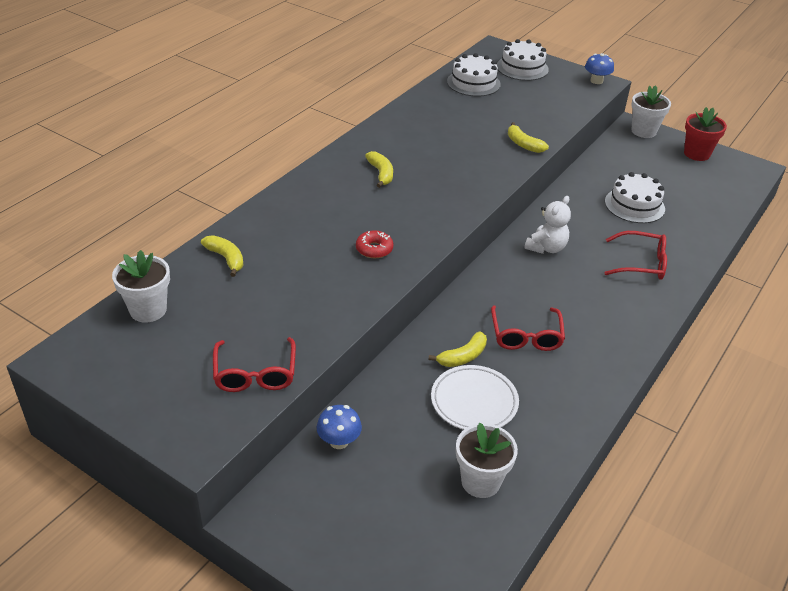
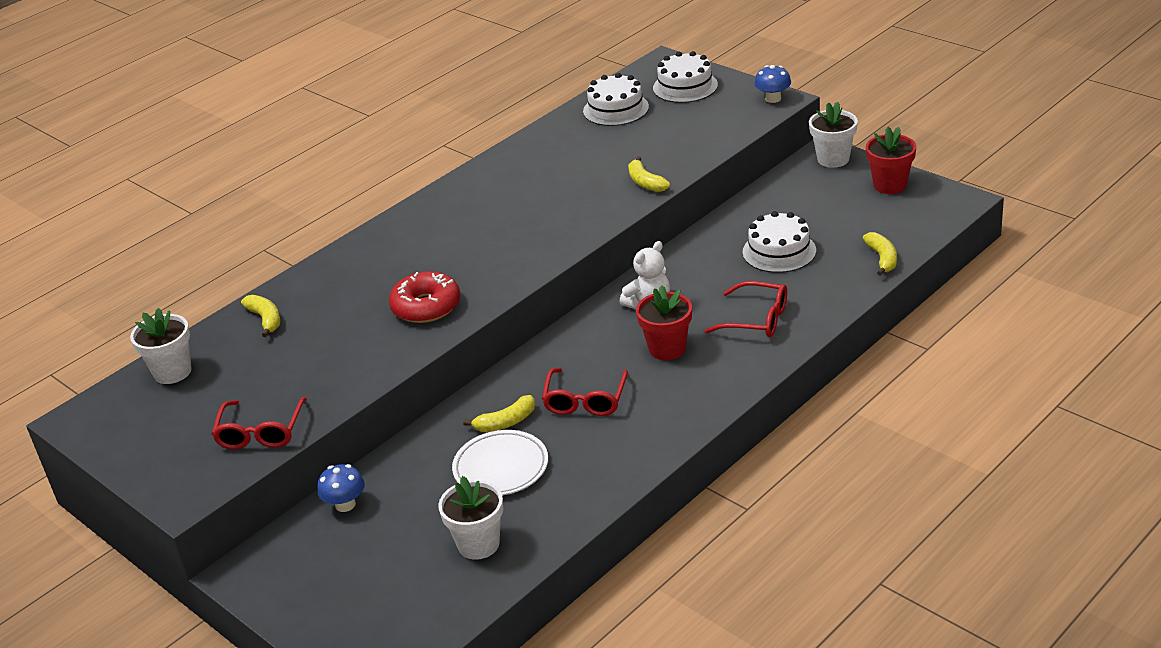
camera: 15 degrees right, 5 degrees down
(374, 249) = (426, 306): red donut -> red donut, size x1.69
(381, 174) = (464, 223): yellow banana -> yellow banana (882, 258)
(578, 288) = (667, 349): none -> red flower pot

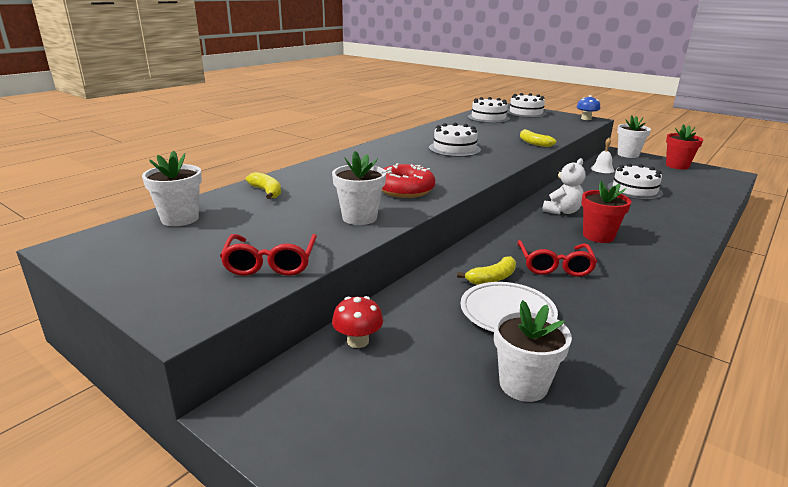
camera: 10 degrees left, 10 degrees down
(345, 504) = (358, 341): blue mushroom -> red mushroom
(360, 360) = (359, 217): none -> white flower pot
(524, 207) = (454, 149): none -> white cake
(756, 319) = (653, 222): red glasses -> none
(765, 202) = (602, 169): none -> white bell
(882, 258) = (712, 196): yellow banana -> none

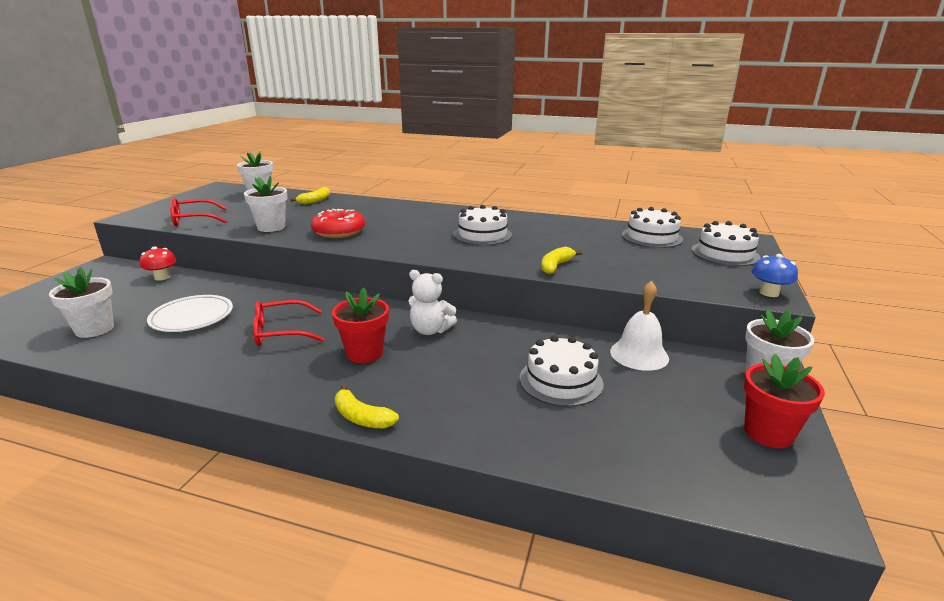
camera: 70 degrees right, 0 degrees up
(492, 278) = (251, 307): yellow banana -> yellow banana (361, 417)
(602, 169) = (639, 354): white bell -> white bell, size x1.52

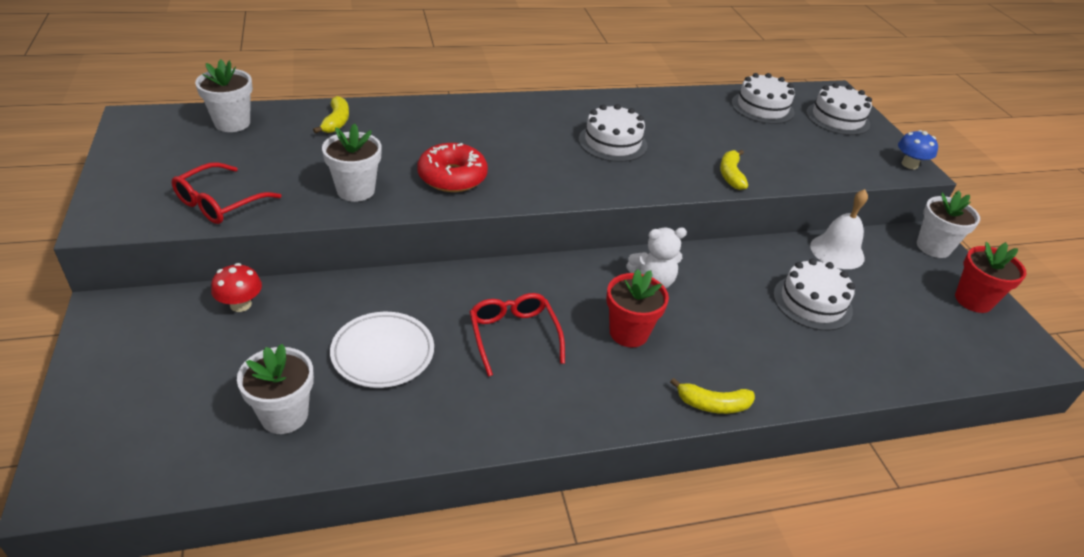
camera: 35 degrees left, 15 degrees up
(281, 332) = (513, 336): red glasses -> red glasses turned 120 degrees clockwise

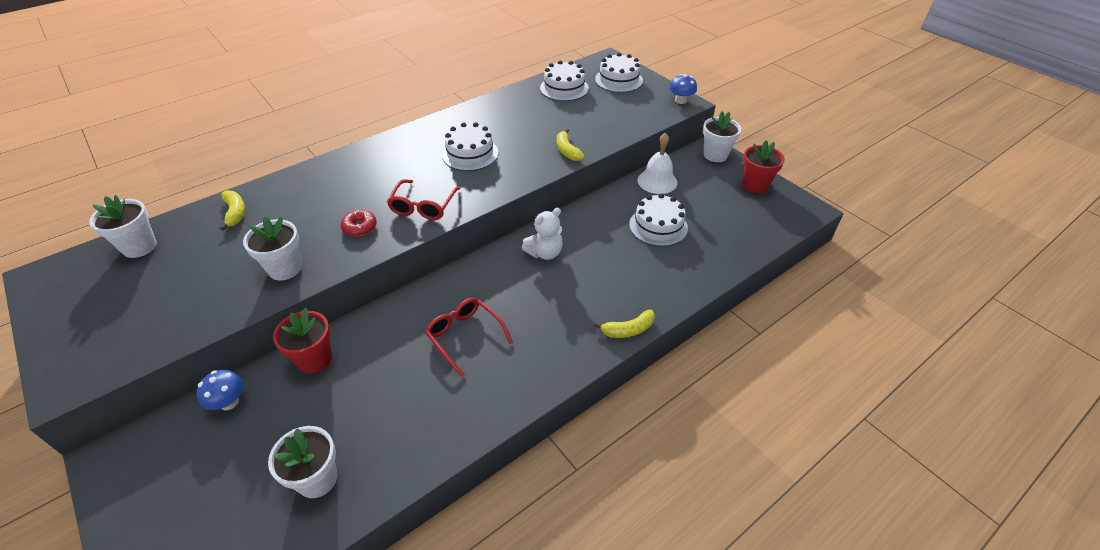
camera: 20 degrees left, 5 degrees up
(220, 203) = (169, 324): red glasses -> red glasses (423, 206)
(240, 304) = (229, 402): red mushroom -> blue mushroom
(383, 353) = (371, 393): white plate -> none
(452, 177) = (360, 227): red donut -> red donut, size x0.59
(628, 333) = (546, 299): red flower pot -> red flower pot (314, 359)

